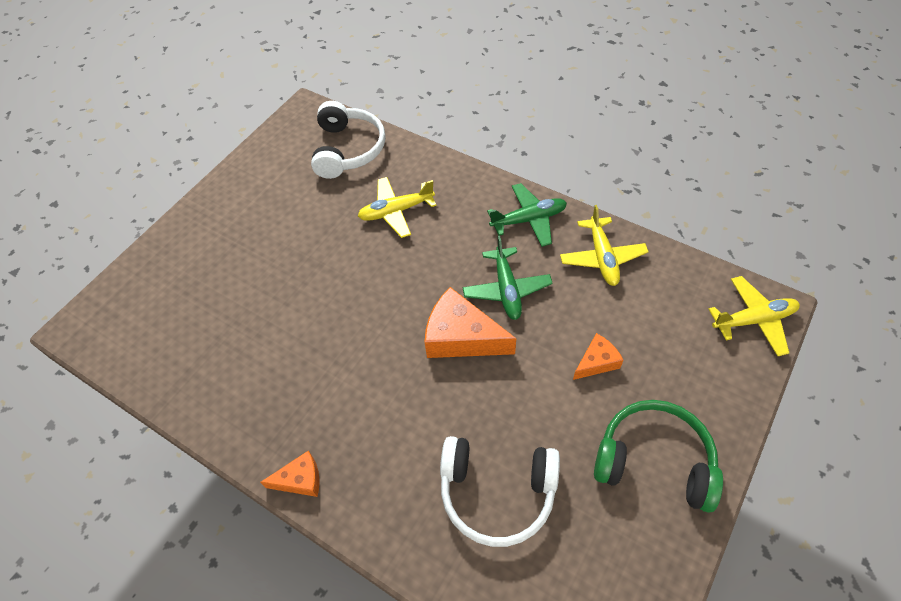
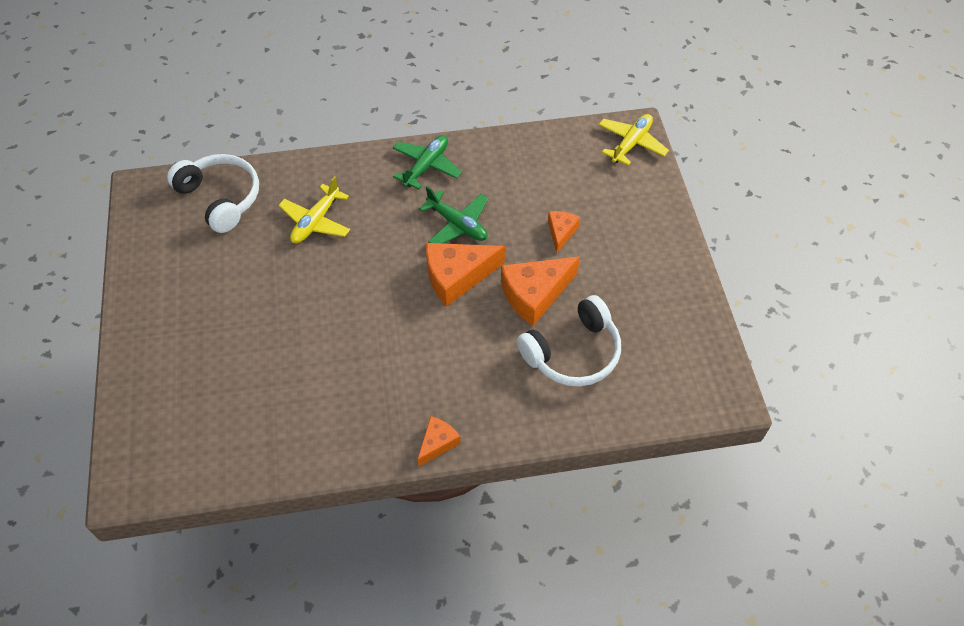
camera: 45 degrees left, 0 degrees up
(515, 405) = (535, 294): none -> orange cheese
(602, 257) = (502, 161): yellow plane -> none
(654, 461) = (646, 267): green headphones -> none

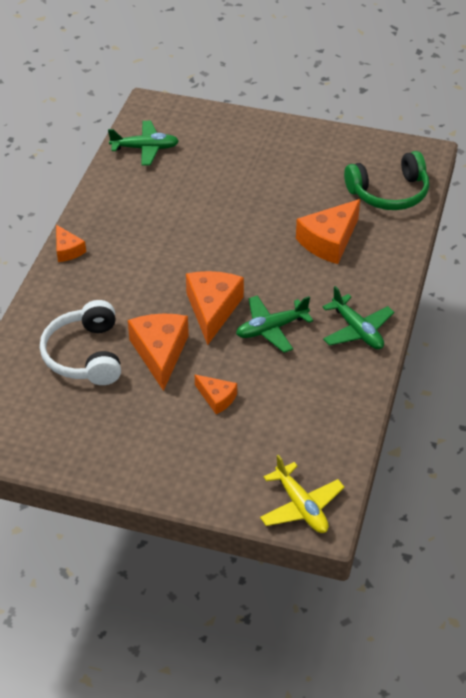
camera: 115 degrees right, 10 degrees down
(220, 198) = (389, 193): white headphones -> green headphones
(222, 449) = (145, 148): none -> green plane
(316, 221) = (329, 241): yellow plane -> orange cheese

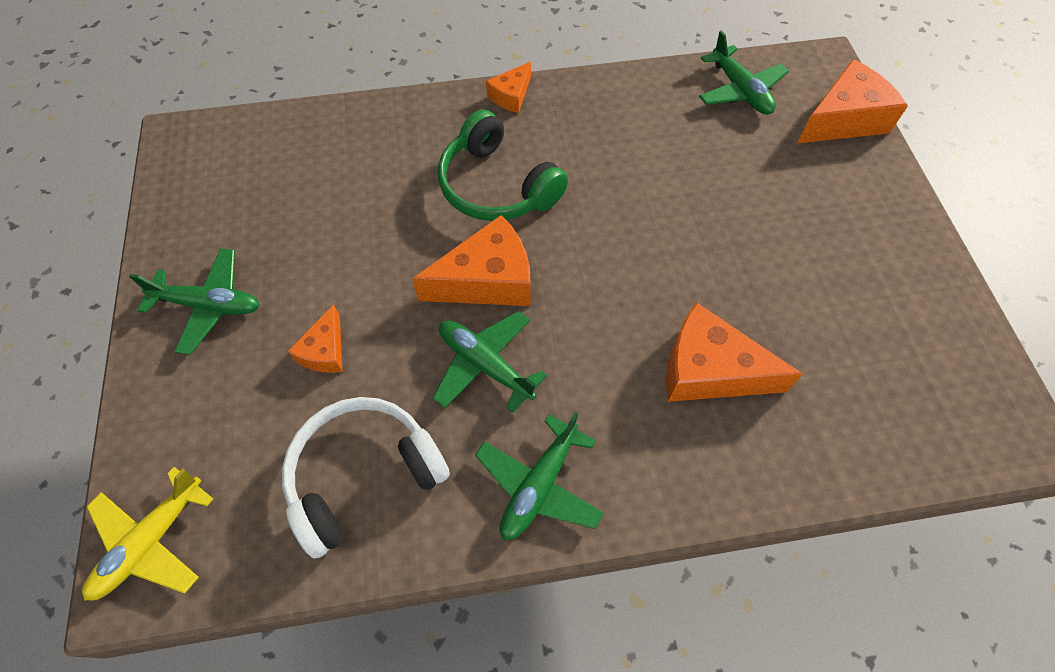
camera: 65 degrees right, 15 degrees up
(85, 355) = (345, 183): white headphones -> white headphones (364, 476)
(144, 449) = (209, 305): none -> green plane
(160, 353) = (381, 255): orange cheese -> orange cheese (843, 119)
(389, 193) = (879, 415): green headphones -> green headphones (497, 186)

